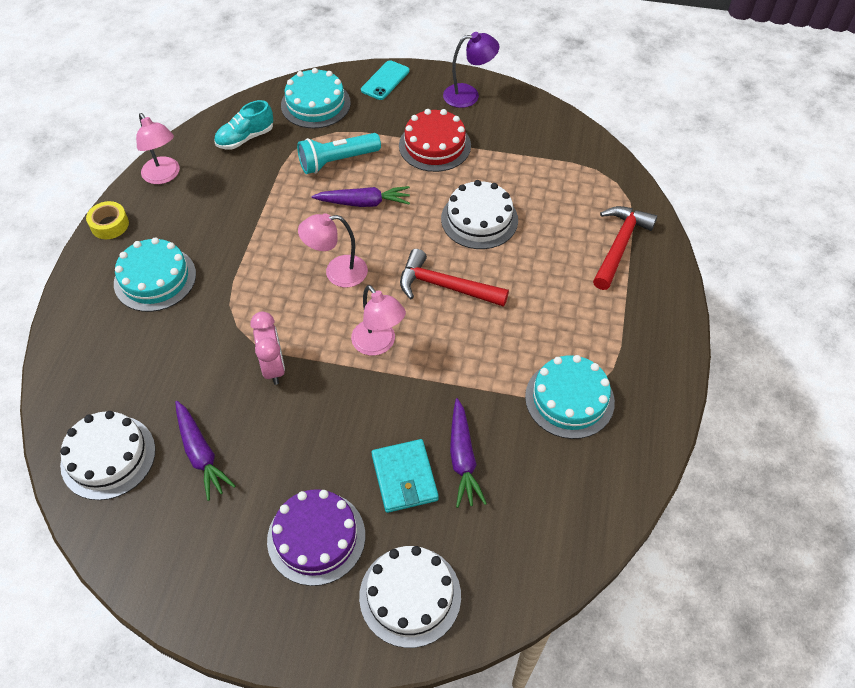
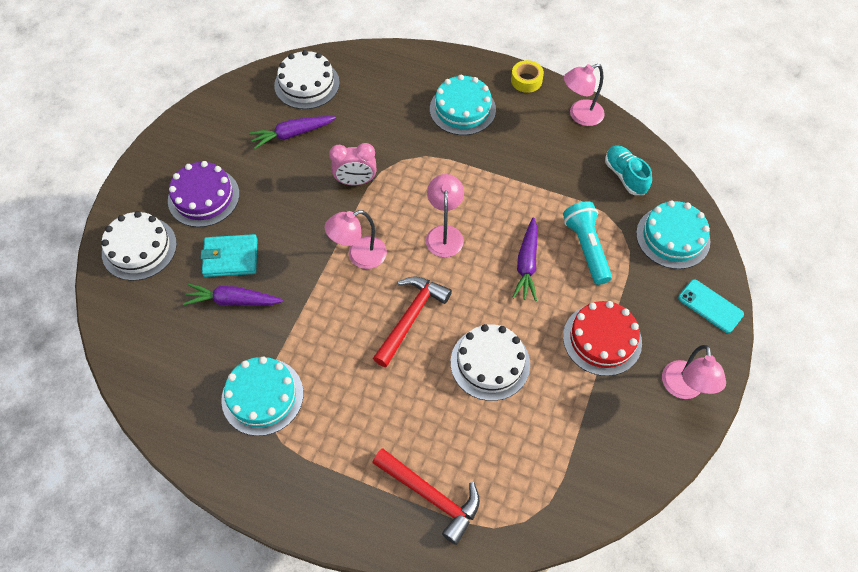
camera: 100 degrees right, 5 degrees up
(469, 95) = (683, 389): purple lamp -> pink lamp

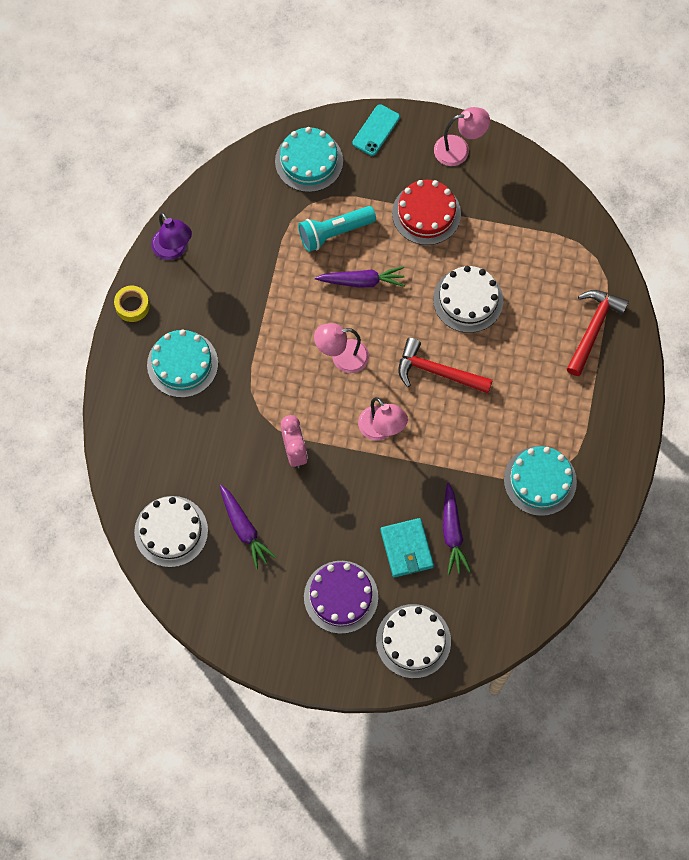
camera: 100 degrees left, 10 degrees up
(580, 115) = (173, 250): pink lamp -> purple lamp
(625, 176) = (244, 204): turquoise shoe -> none

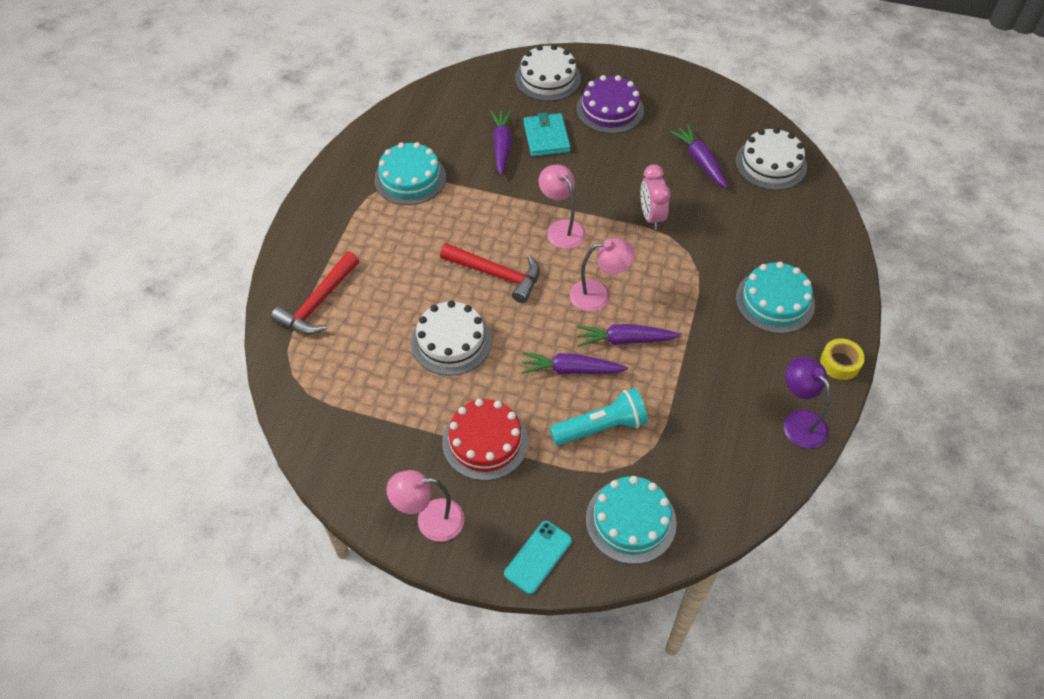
camera: 175 degrees left, 15 degrees down
(317, 313) = (625, 340): none -> purple carrot

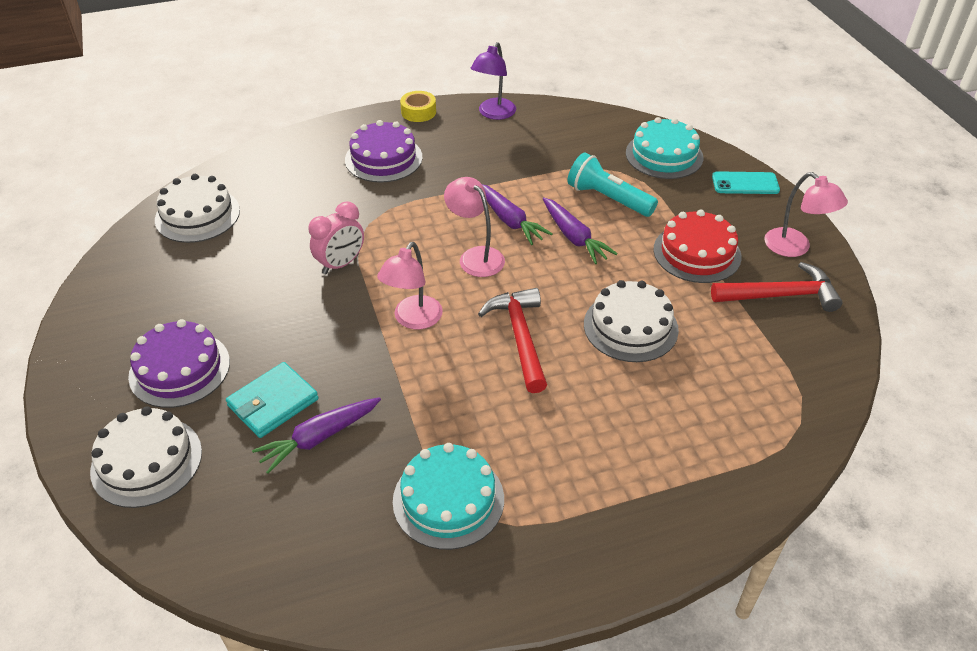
camera: 125 degrees left, 10 degrees down
(318, 303) = (705, 463): red hammer -> red hammer (781, 295)
(700, 161) = (227, 262): purple carrot -> none
(775, 301) = (383, 158): turquoise cake -> purple cake

